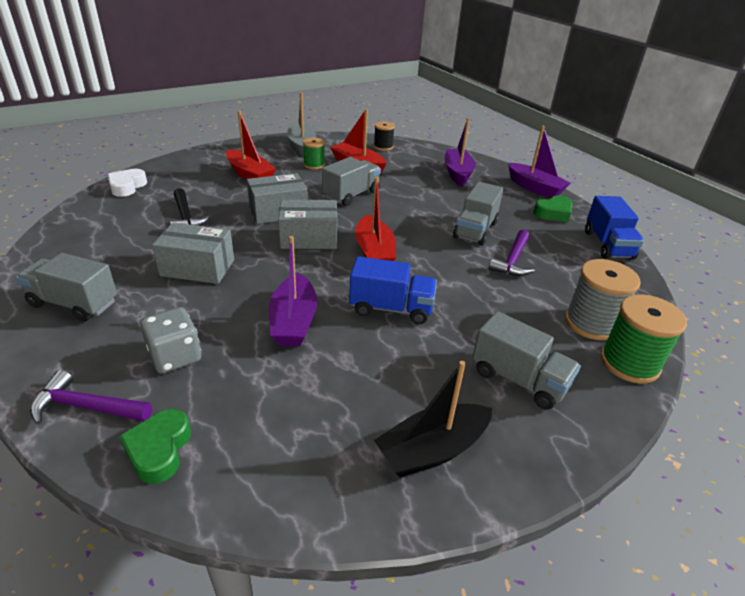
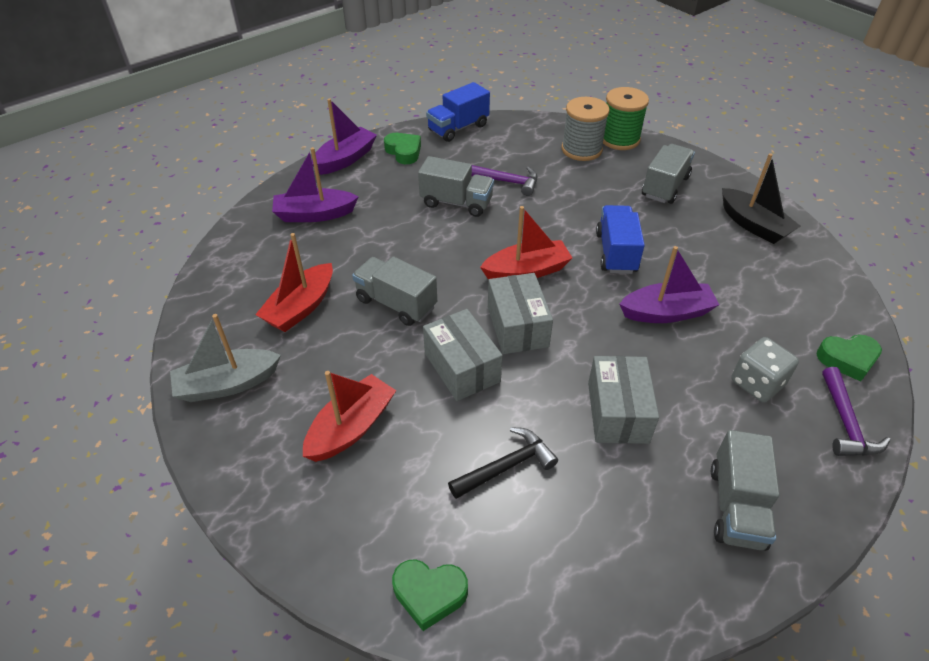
camera: 95 degrees left, 10 degrees up
(127, 186) = (429, 594): white heart -> green heart
(314, 165) = (304, 356): green spool -> none
(383, 147) = (226, 287): black spool -> none
(608, 245) = (458, 128): blue truck -> blue truck turned 150 degrees clockwise

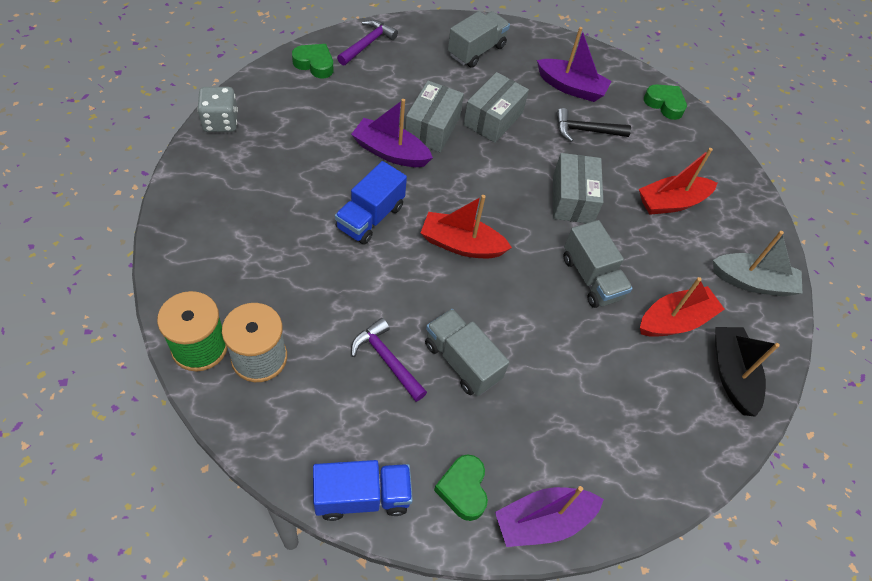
camera: 155 degrees left, 10 degrees up
(314, 214) = (620, 436): purple boat -> purple boat (571, 87)
(517, 326) = (509, 204): grey box -> grey box (432, 128)
(665, 187) = (241, 255): grey truck -> none
(753, 225) = (225, 173): black boat -> black boat (732, 374)
(757, 383) = (389, 85): grey dice -> grey dice (220, 122)

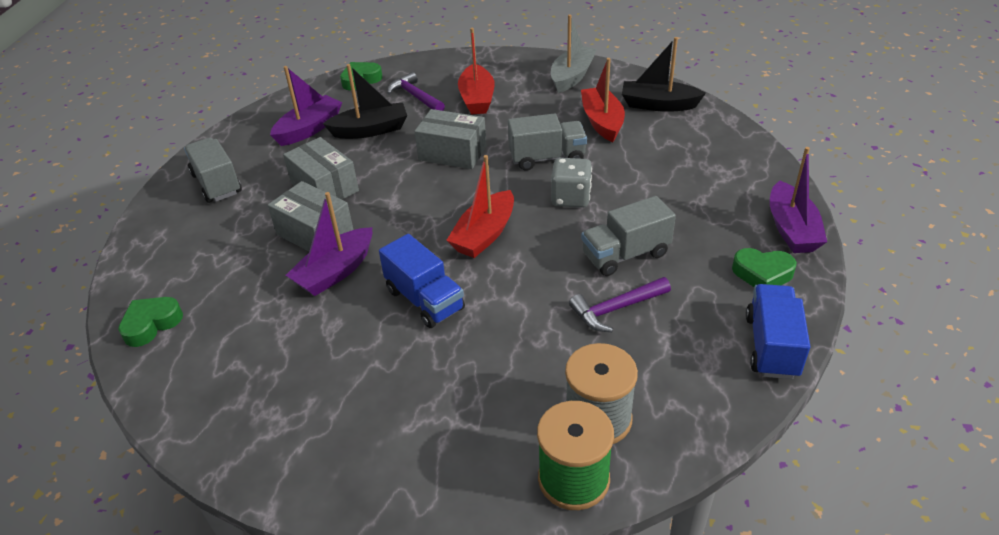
camera: 65 degrees left, 15 degrees down
(220, 122) = (202, 435): grey dice -> grey dice (571, 198)
(367, 44) = (147, 270): purple hammer -> purple hammer (415, 96)
(586, 130) = (370, 130): black hammer -> black boat

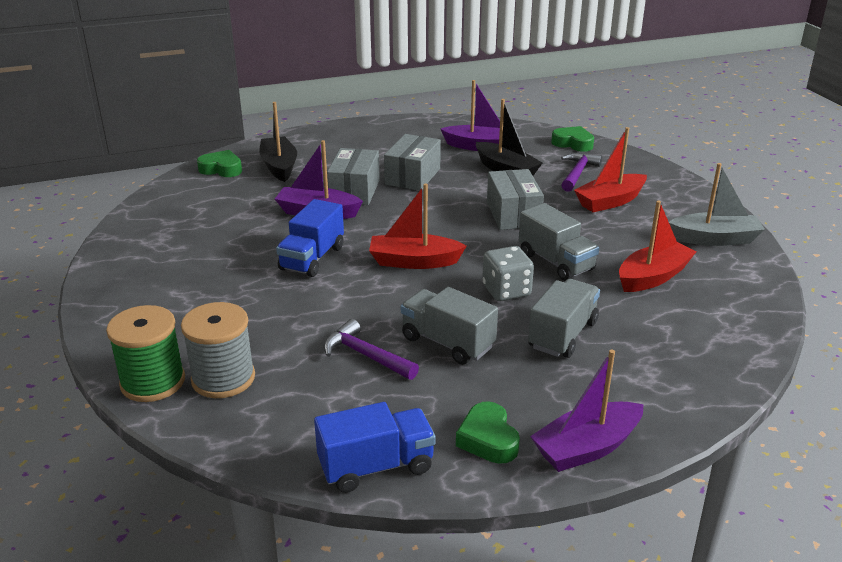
camera: 60 degrees right, 10 degrees down
(217, 184) = (379, 138): grey truck -> grey truck (562, 335)
(658, 105) = (729, 304): black boat -> black boat (279, 166)

